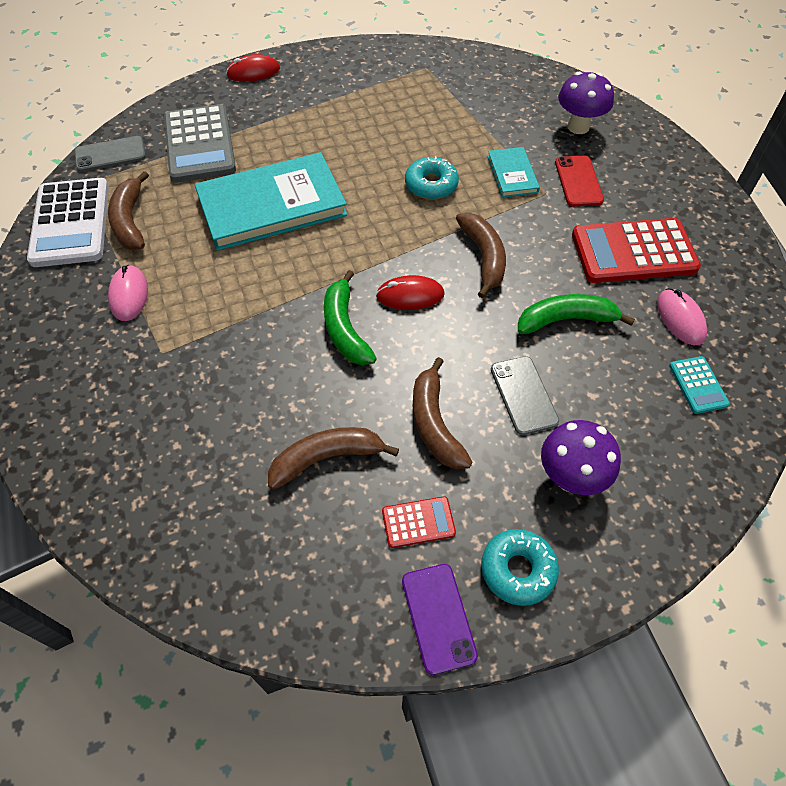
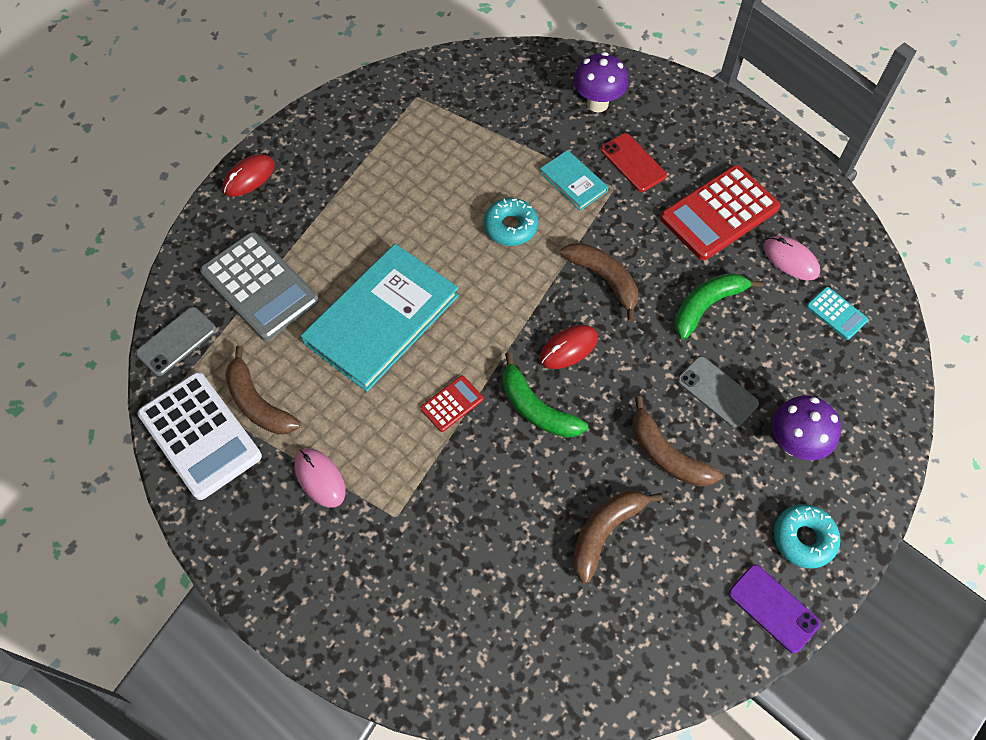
camera: 30 degrees left, 5 degrees up
(418, 522) = (710, 543): red calculator -> red calculator (452, 404)

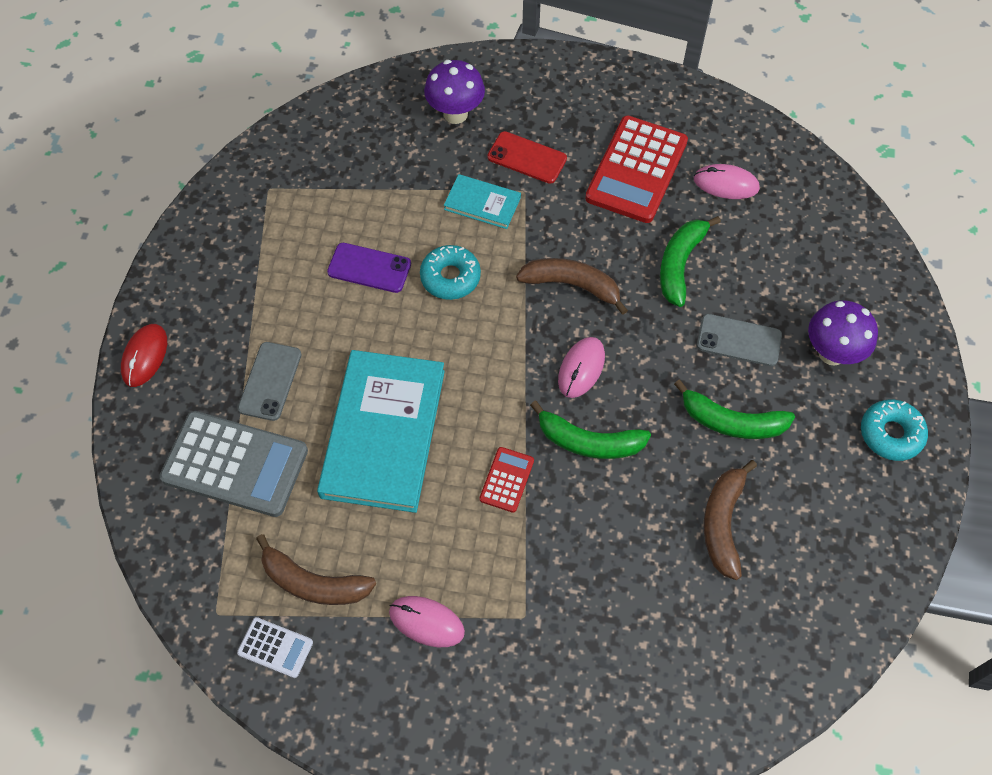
camera: 30 degrees left, 0 degrees up
(176, 341) = (183, 566): grey phone -> grey phone (270, 381)
(200, 435) = (275, 647): white calculator -> white calculator, size x0.47
(568, 348) = (581, 368): red mouse -> pink mouse
(667, 454) = (731, 421): brown banana -> green banana
(773, 608) = (904, 509): purple phone -> purple phone (369, 268)
(836, 313) = (795, 215): turquoise calculator -> none

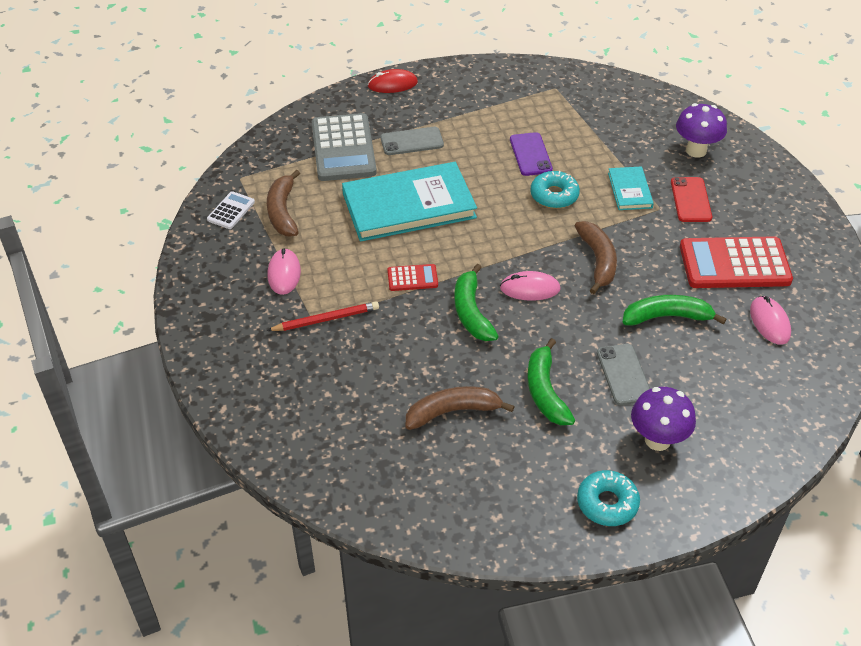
camera: 65 degrees right, 15 degrees down
(275, 647) = (231, 211): white calculator -> white calculator turned 150 degrees counterclockwise
(527, 602) = (326, 319): none -> red pencil

